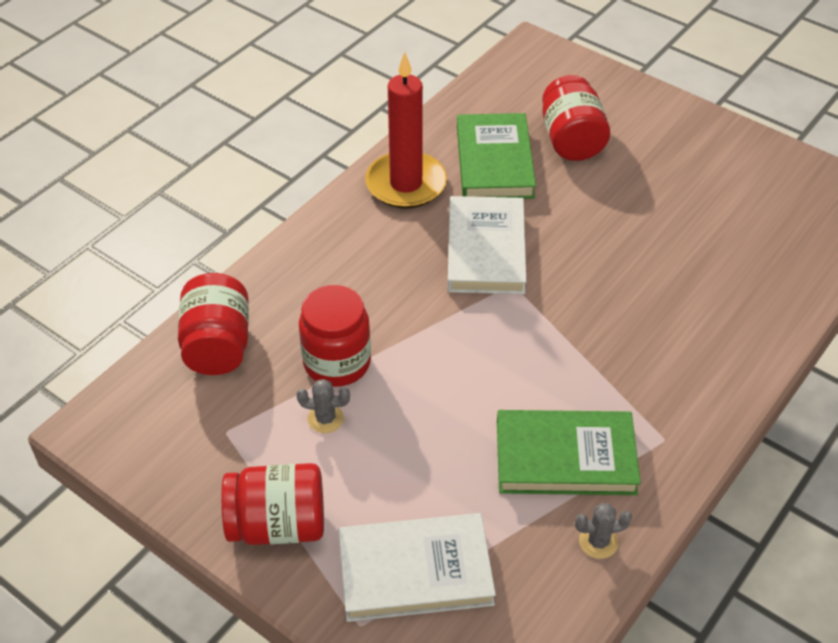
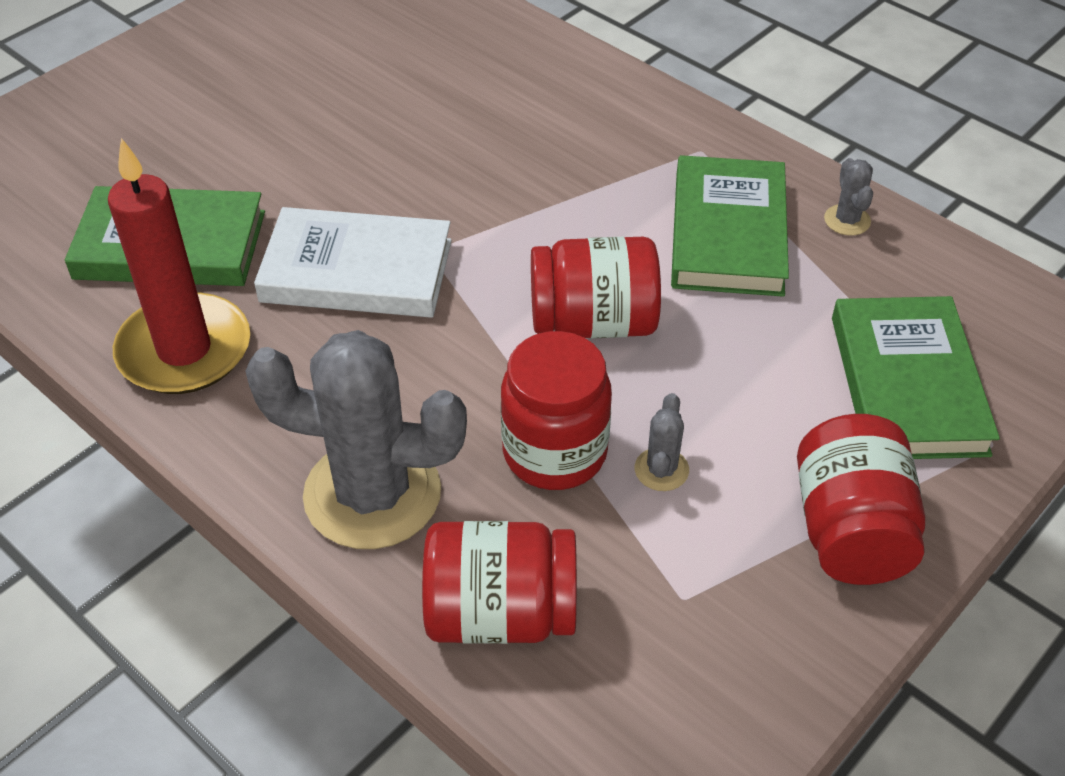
camera: 85 degrees left, 0 degrees up
(301, 280) = (372, 494): none -> grey cactus
(415, 571) = (907, 384): white book -> green book
(571, 140) = (154, 162): red jar -> red jar (593, 322)

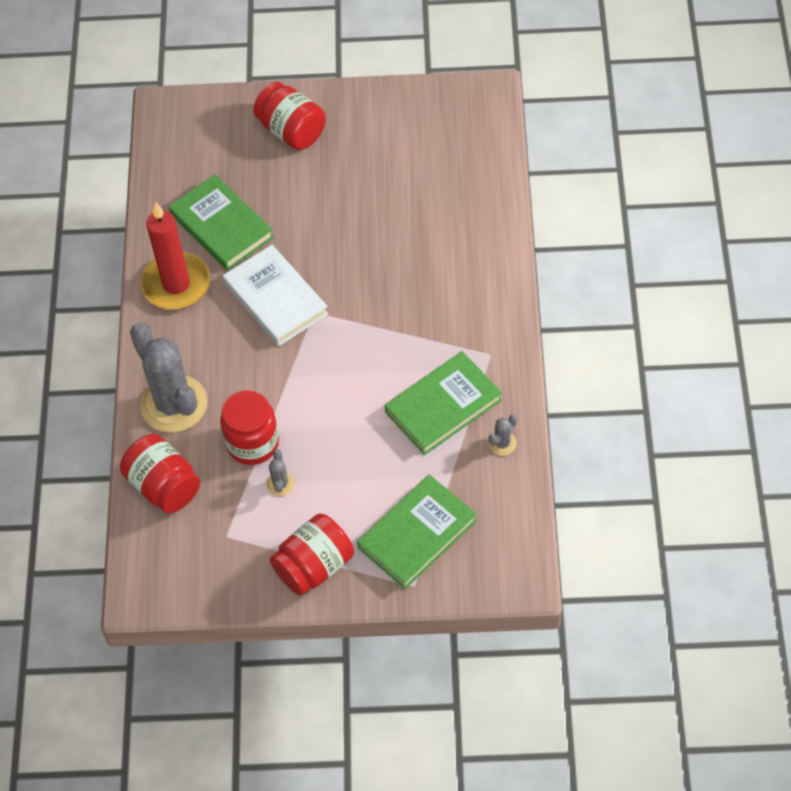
camera: 50 degrees right, 10 degrees up
(593, 322) = (335, 401): red jar -> red jar (291, 131)
(661, 470) = (280, 484): grey cactus -> grey cactus turned 60 degrees counterclockwise

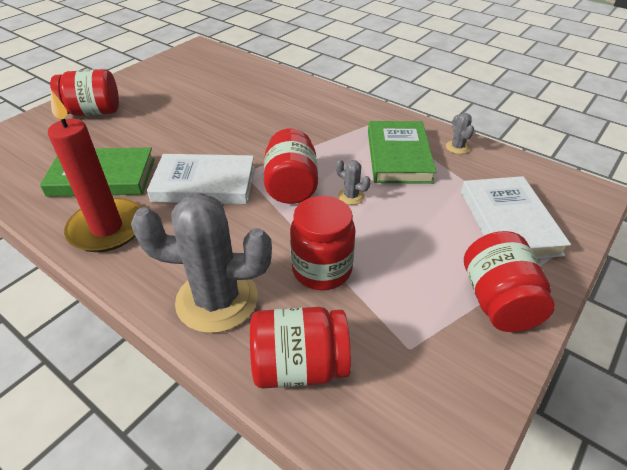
camera: 55 degrees left, 15 degrees down
(280, 484) = (384, 275): grey cactus -> grey cactus (351, 196)
(327, 358) = (291, 186): none -> red jar
(417, 534) = (509, 222): green book -> white book

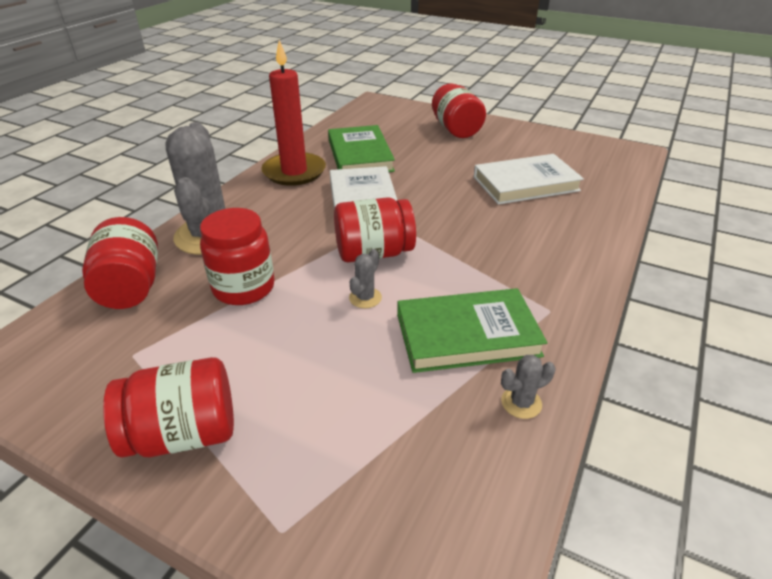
camera: 80 degrees right, 5 degrees down
(509, 222) = (338, 460): white book -> white book (525, 184)

